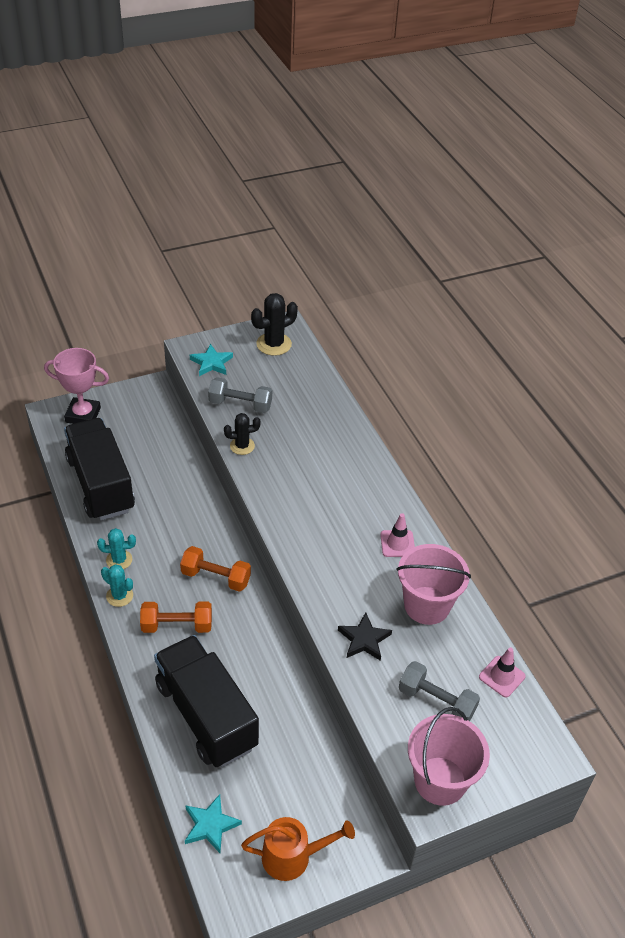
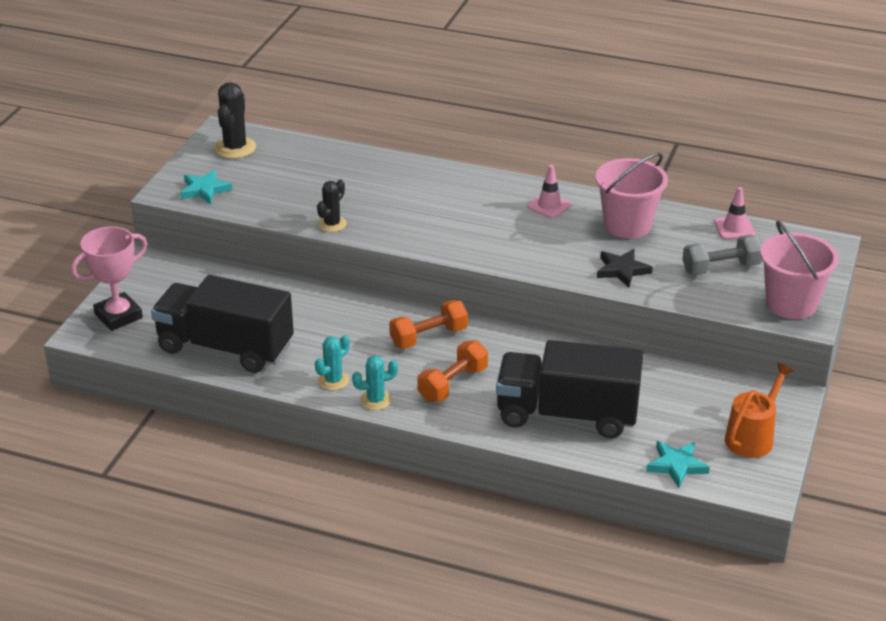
camera: 45 degrees left, 10 degrees down
(240, 404) = (281, 201): grey dumbbell -> none

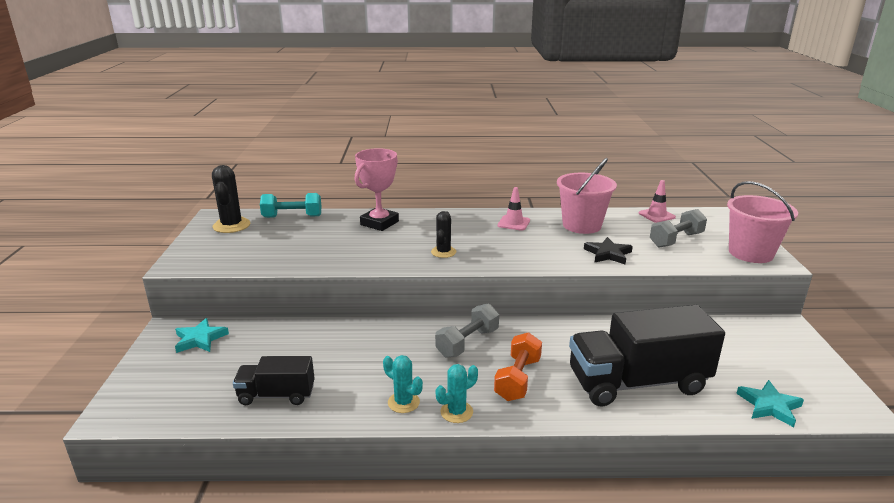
camera: 20 degrees left, 10 degrees down
(118, 316) = (148, 388): pink trophy -> pink trophy (379, 223)
(205, 190) = (215, 257): turquoise star -> turquoise star (200, 339)
(225, 348) = (277, 395): black truck -> black truck, size x0.53
(304, 147) = (292, 216): none -> turquoise dumbbell
(332, 224) = (346, 263): black cactus -> black cactus (443, 252)
(333, 381) = (403, 402): turquoise cactus -> turquoise cactus turned 75 degrees counterclockwise
(428, 337) = (467, 343): orange dumbbell -> grey dumbbell
(752, 437) = (798, 365): orange watering can -> none

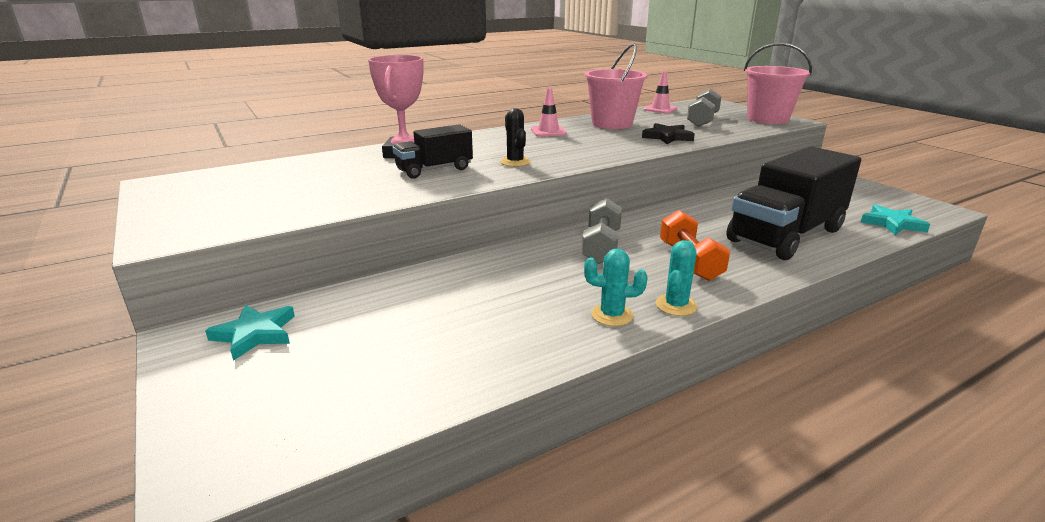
camera: 30 degrees left, 0 degrees up
(231, 225) = (198, 187): black cactus -> none
(277, 395) = (451, 358): black truck -> black truck (434, 170)
(292, 216) = (280, 165): turquoise dumbbell -> none

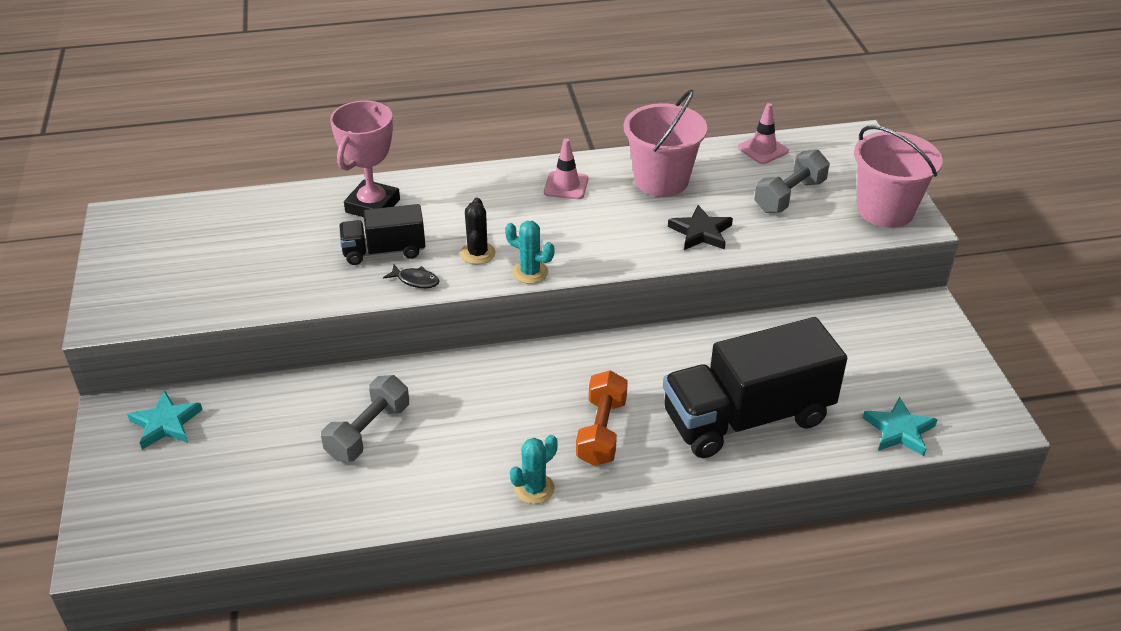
camera: 20 degrees right, 15 degrees up
(476, 179) = (415, 280): none -> black fish
(601, 246) = (529, 384): grey dumbbell -> grey dumbbell (368, 432)
(612, 315) = (466, 484): turquoise cactus -> turquoise cactus (530, 272)

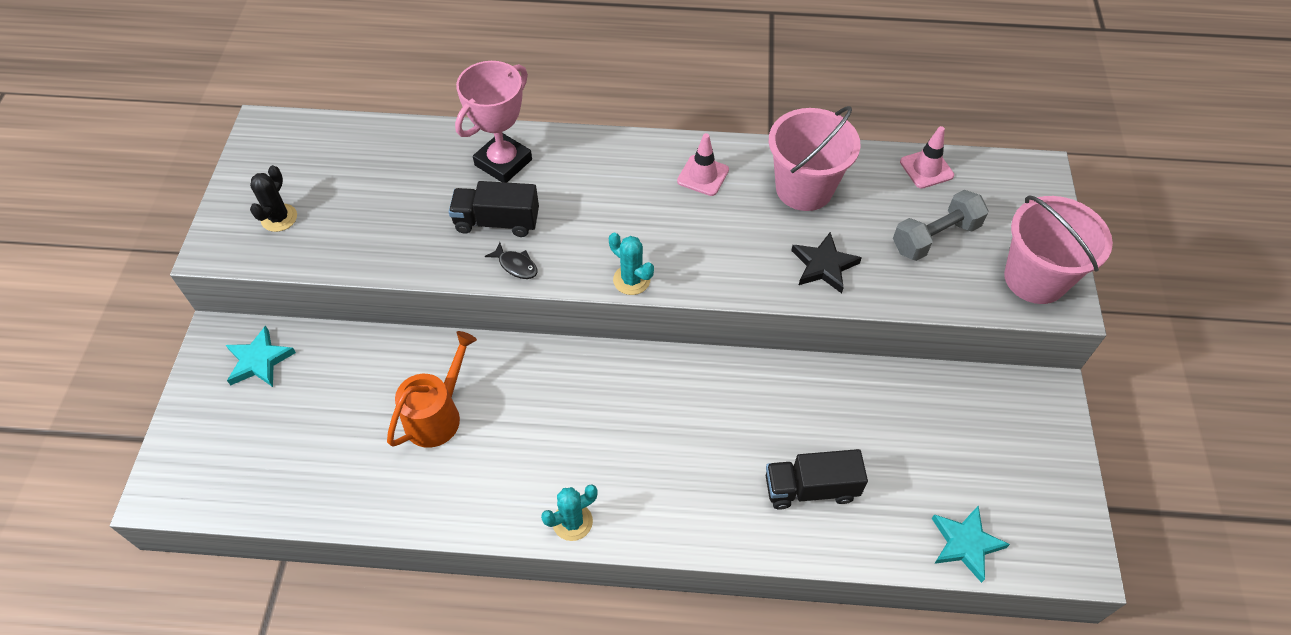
camera: 15 degrees right, 15 degrees up
(368, 432) = (437, 415): grey dumbbell -> orange watering can
(477, 253) = (587, 244): black cactus -> black cactus (279, 218)
(601, 431) = (659, 469): orange dumbbell -> none
(747, 418) = (810, 488): black truck -> black truck, size x0.53

